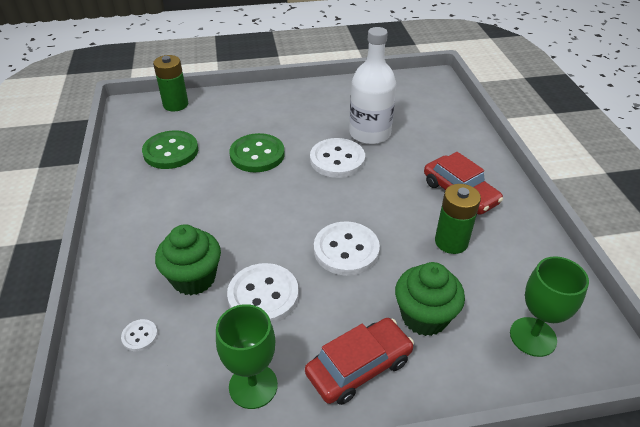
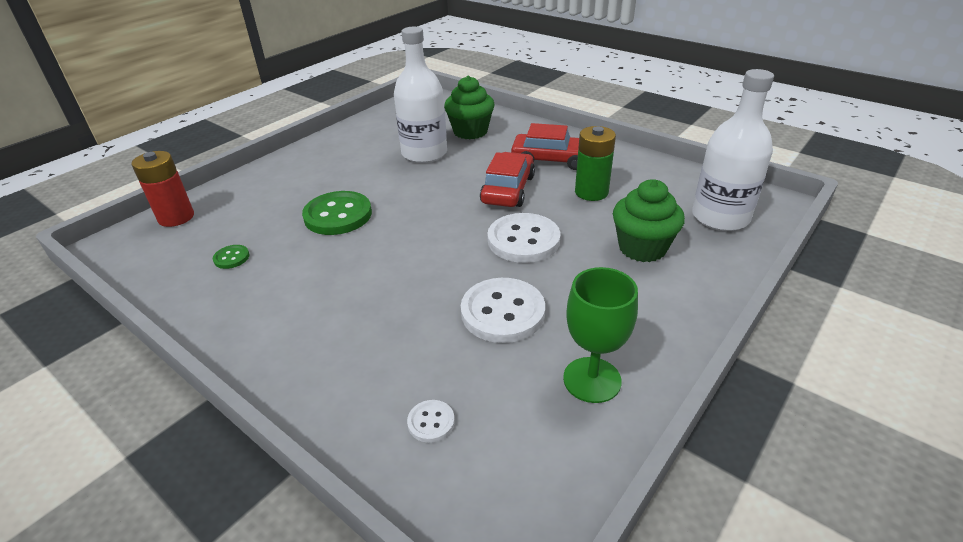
camera: 40 degrees left, 5 degrees down
(171, 151) = (231, 258): green button -> green button, size x0.46
(175, 104) = (176, 217): green battery -> red battery
(194, 278) = (417, 341): green cupcake -> green cupcake (470, 131)
(337, 160) = (422, 184): white button -> none
(359, 367) = (648, 308): red car -> red car (508, 189)
(533, 337) = (720, 217): green goblet -> white bottle

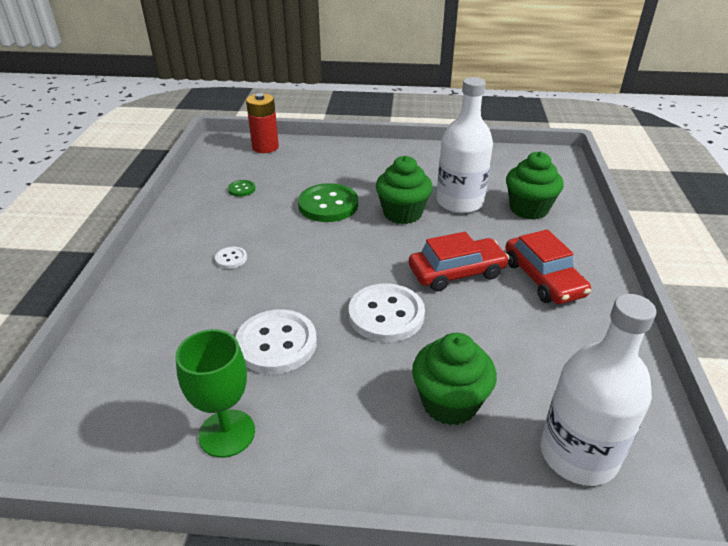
camera: 55 degrees right, 0 degrees up
(403, 183) = (402, 213): none -> green cupcake
(431, 422) = (134, 357): white button -> white button (231, 259)
(591, 192) = (513, 328): green battery -> none

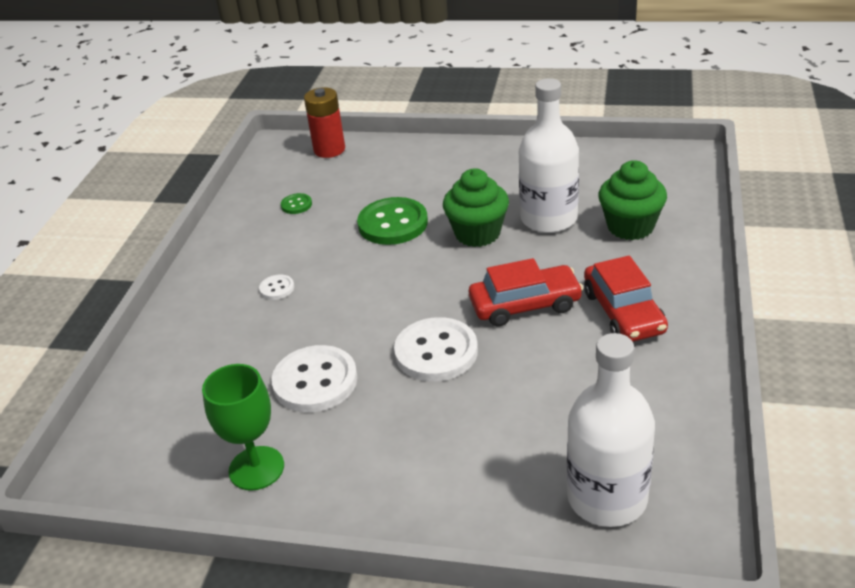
camera: 10 degrees right, 0 degrees up
(449, 403) = (485, 444): green cupcake -> none

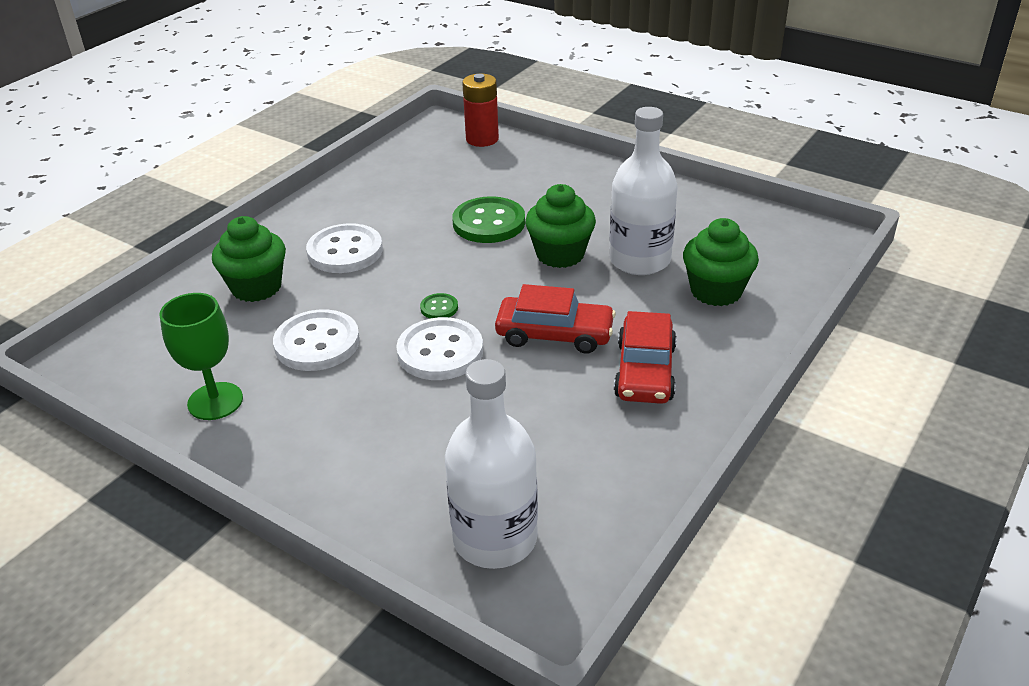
camera: 20 degrees right, 0 degrees up
(214, 348) = (256, 287): none -> green cupcake
(277, 288) = (345, 251): white button -> white button, size x2.16
(296, 205) = (416, 181): green button -> green button (439, 308)

